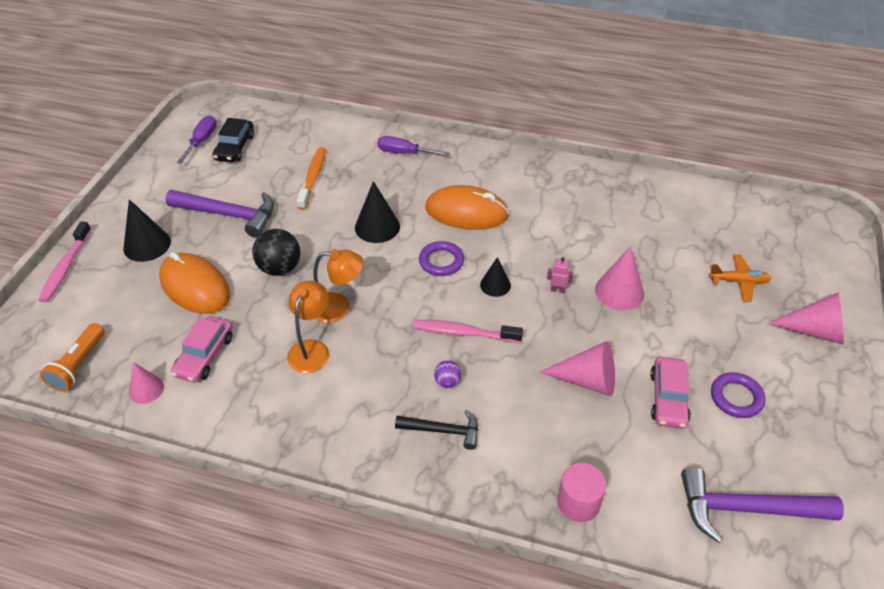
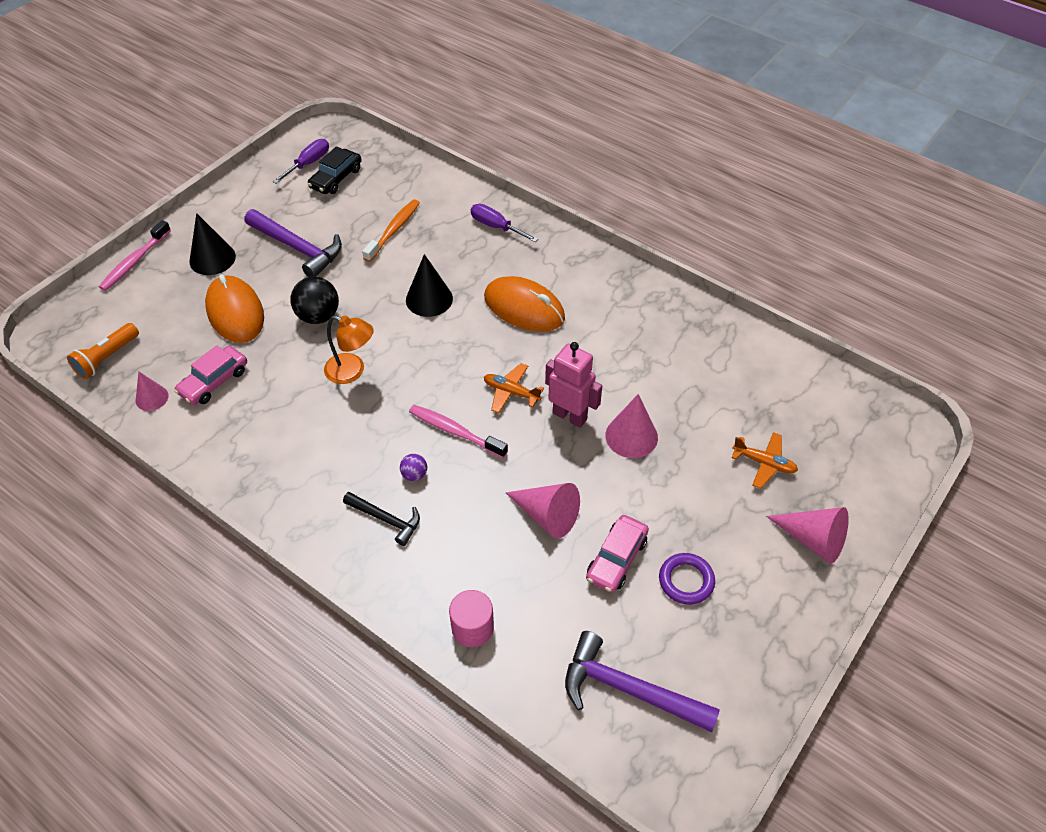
camera: 20 degrees right, 5 degrees up
(312, 349) = (308, 404): orange lamp -> none
(441, 261) = (472, 352): purple ring -> none
(495, 285) = (511, 392): black cone -> orange plane
(557, 290) = (570, 416): pink robot -> pink robot, size x2.25

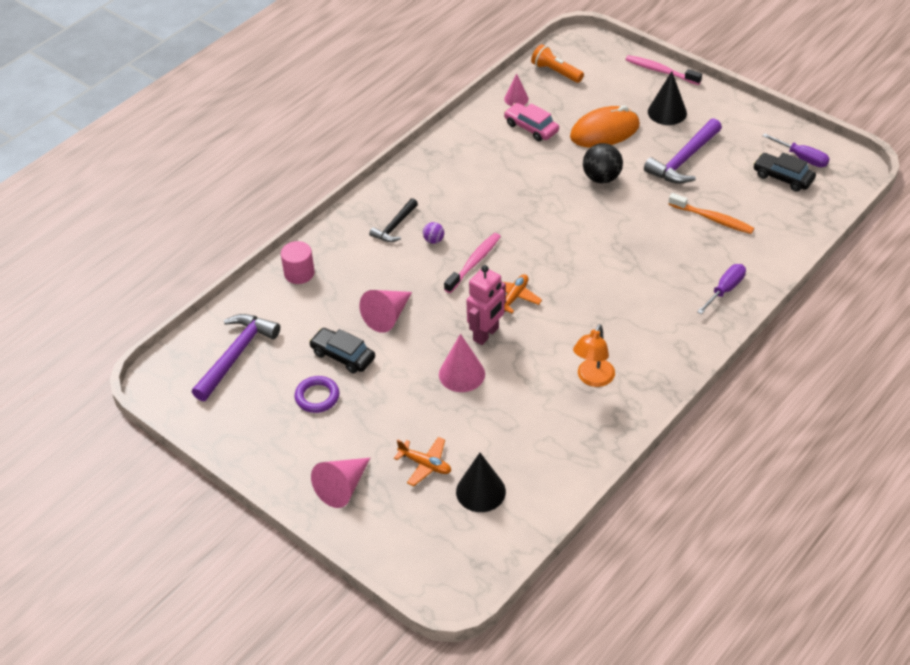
camera: 95 degrees right, 5 degrees down
(352, 371) = (539, 201): orange lamp -> orange lamp (593, 379)
(429, 299) = (624, 244): black cone -> black cone (480, 491)
(524, 308) = (614, 308): orange mouse -> none
(616, 559) = (343, 356): pink car -> black car
(764, 463) = (425, 464): orange plane -> orange plane turned 90 degrees counterclockwise

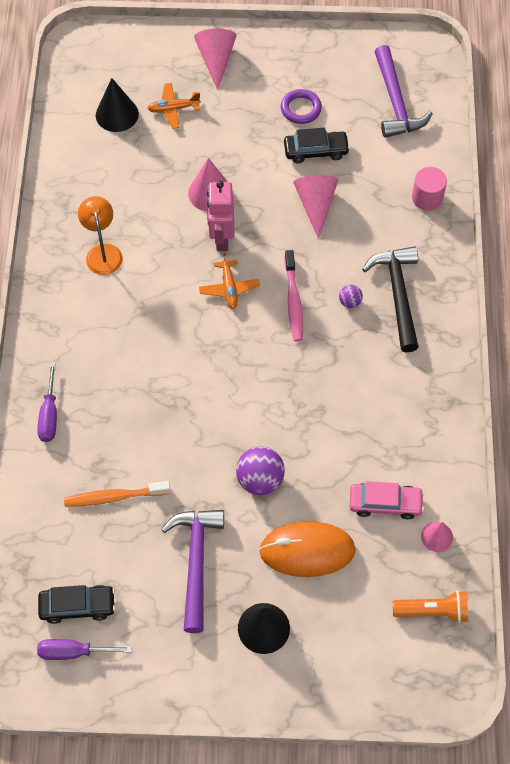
camera: 140 degrees right, 15 degrees up
(394, 226) = (397, 294): black hammer -> black hammer, size x1.67
(601, 178) = (260, 480): black ball -> purple ball
(604, 131) = (307, 550): orange mouse -> orange mouse turned 60 degrees clockwise
(660, 71) = (320, 697): pink toothbrush -> none

